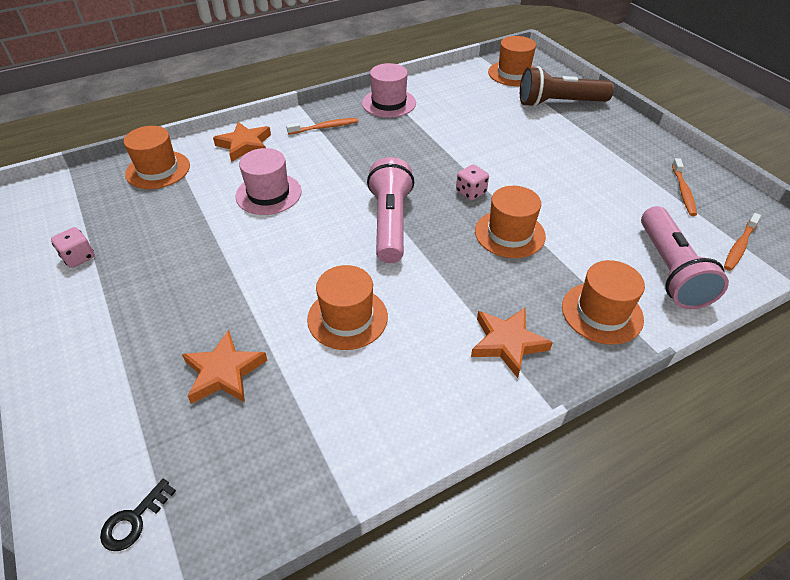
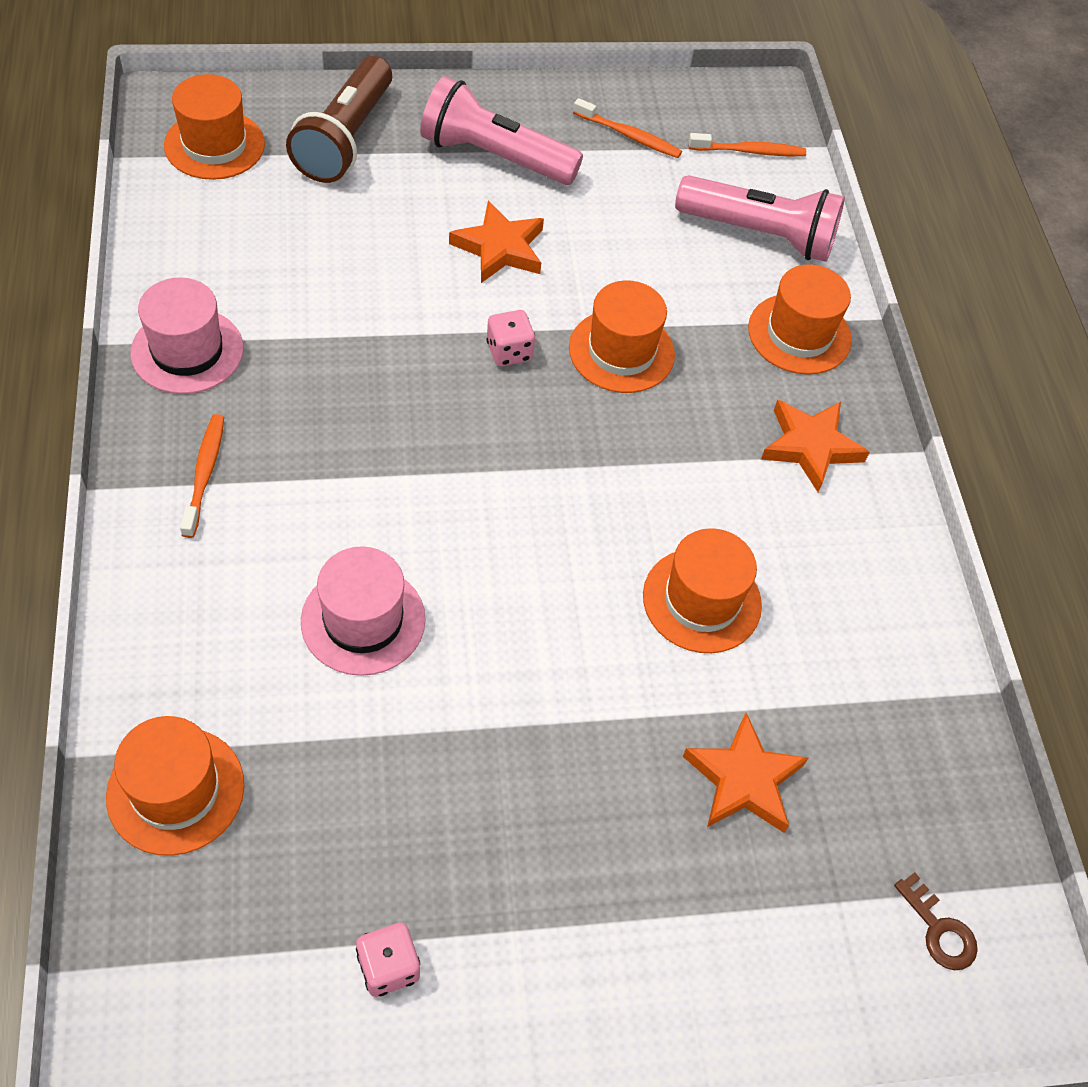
camera: 75 degrees left, 10 degrees up
(134, 520) = (939, 929): black key -> brown key
(245, 145) = (181, 619): orange star -> orange star (499, 248)
(390, 223) = (528, 478): pink flashlight -> pink flashlight (494, 156)
(739, 246) = (749, 151): orange toothbrush -> orange toothbrush turned 60 degrees counterclockwise

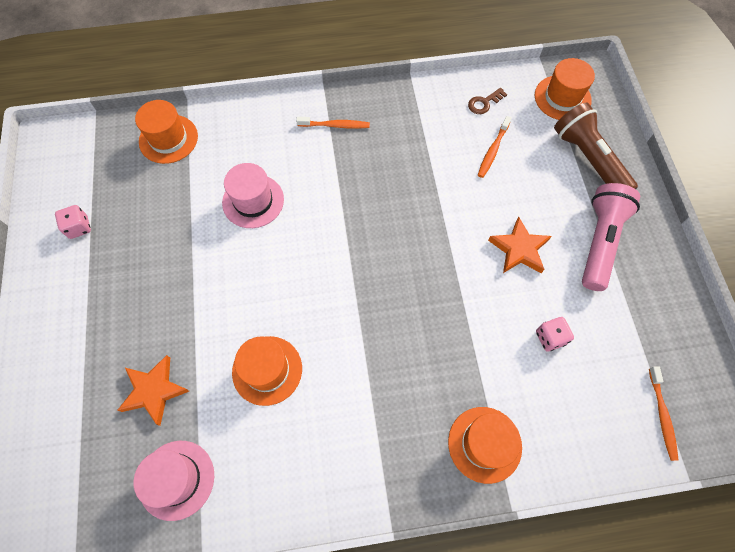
camera: 95 degrees right, 10 degrees up
(187, 351) = (411, 107): pink hat -> pink hat (176, 479)
(345, 139) = (588, 159): brown flashlight -> brown flashlight turned 45 degrees clockwise
(509, 351) = (436, 258): pink dice -> pink dice (550, 337)
(621, 351) = (448, 323): orange hat -> none
(629, 136) = (649, 327): orange toothbrush -> orange toothbrush (493, 151)
(760, 234) = (575, 420): pink flashlight -> none
(810, 446) = (386, 445): orange star -> none
(939, 929) = (56, 499): brown key -> brown key (484, 103)

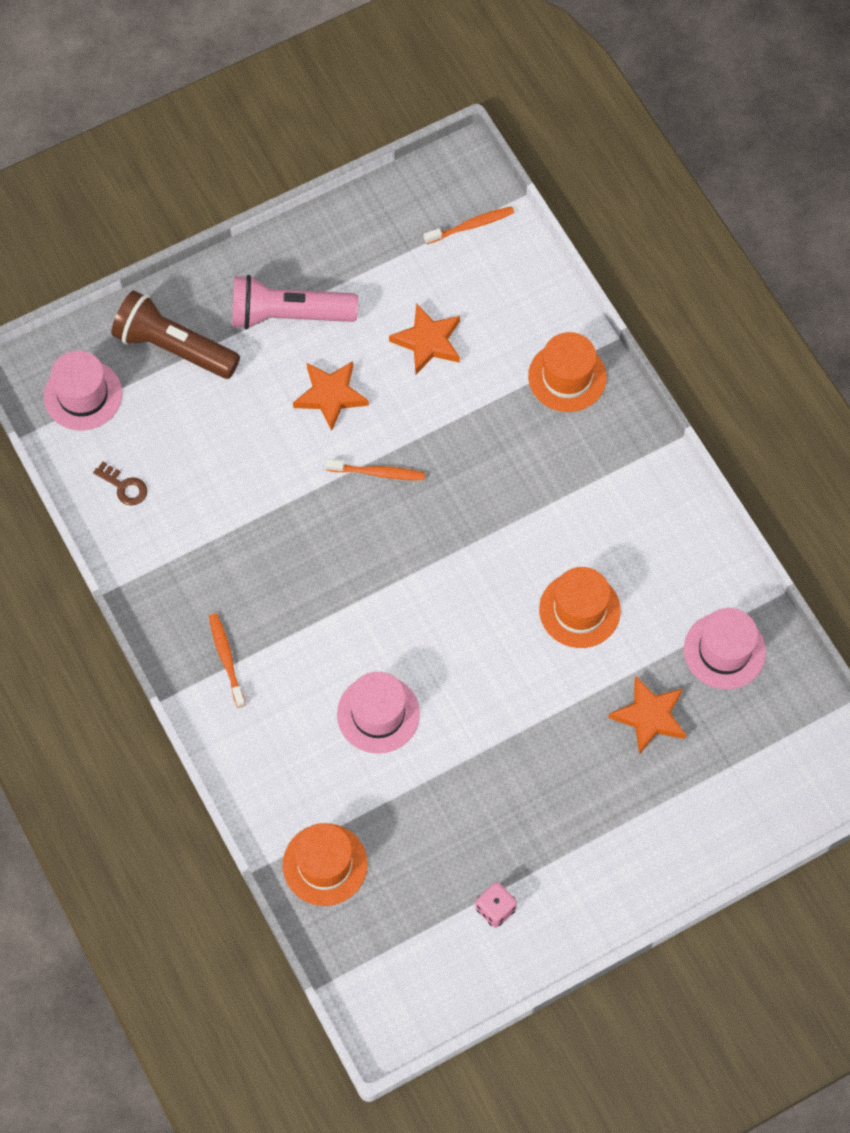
camera: 110 degrees left, 0 degrees up
(493, 151) = (199, 457): orange toothbrush -> orange toothbrush (378, 473)
(550, 337) = (428, 341): pink dice -> orange star
(562, 98) = (83, 395): orange hat -> pink hat
(588, 159) = (173, 347): brown flashlight -> brown flashlight turned 75 degrees clockwise

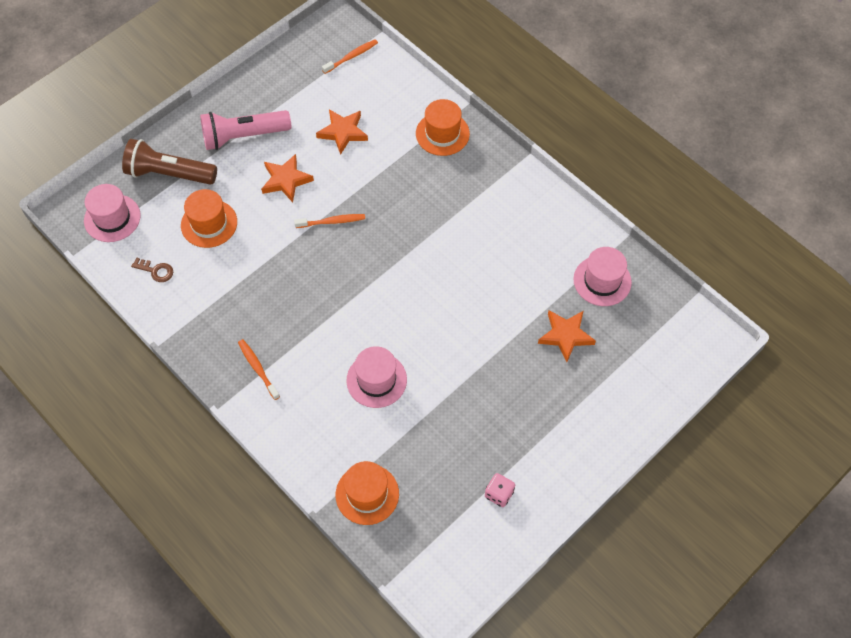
camera: 15 degrees left, 5 degrees down
(579, 610) = (496, 278): orange hat -> orange hat (209, 223)

